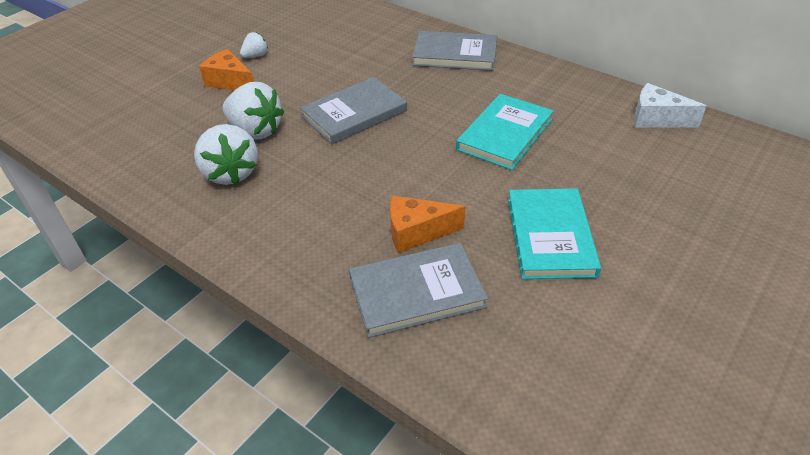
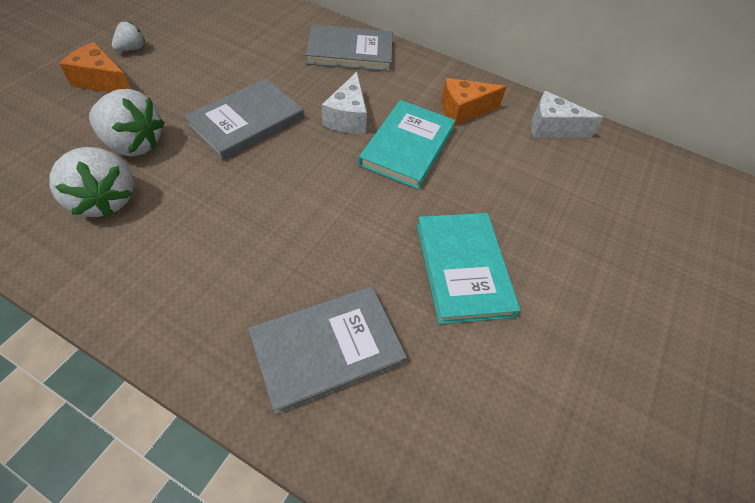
camera: 15 degrees left, 10 degrees up
(417, 232) = (322, 270): orange cheese -> orange cheese (463, 110)
(448, 110) = (347, 117): none -> white cheese

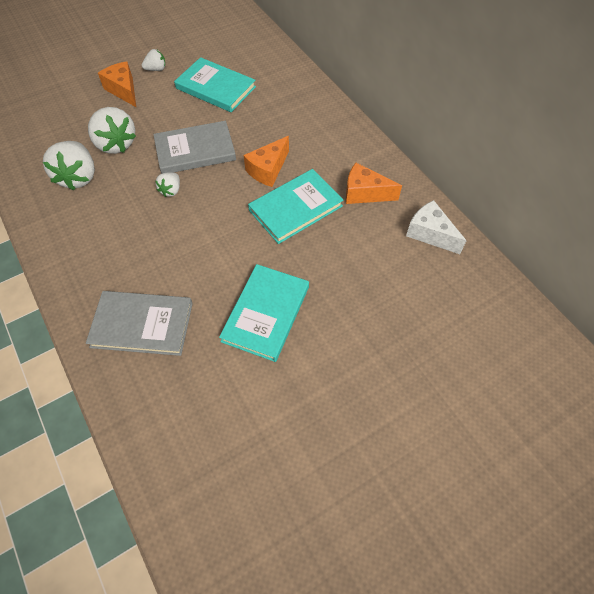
camera: 35 degrees right, 5 degrees up
(223, 51) = (215, 88): none -> turquoise book
(248, 174) = (171, 190): none -> white strawberry
(347, 117) = (268, 170): white cheese -> orange cheese
(350, 52) = (310, 114): grey book -> none

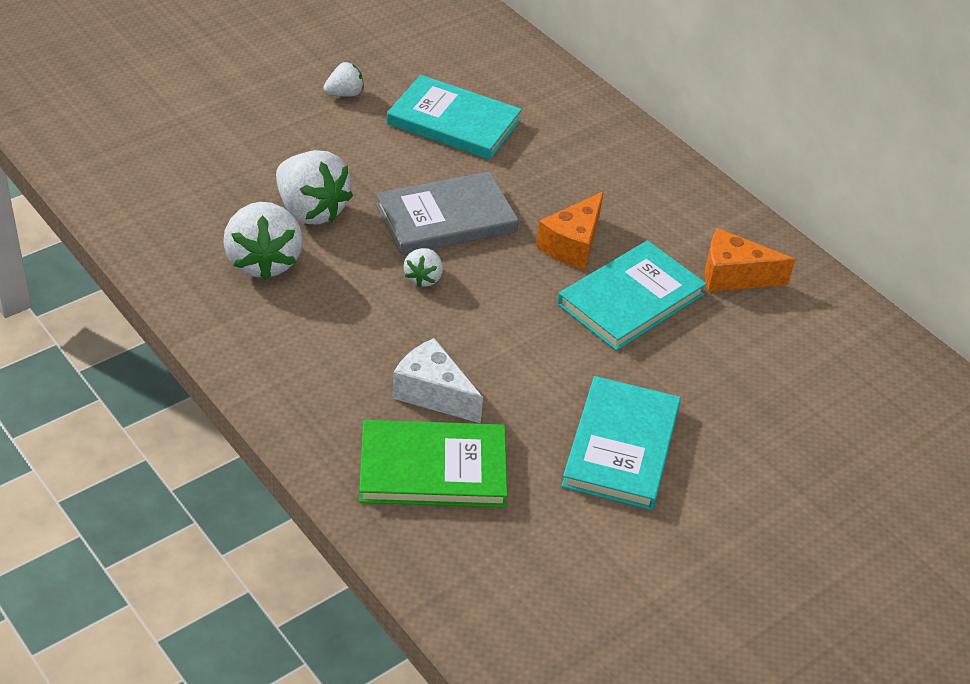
camera: 10 degrees left, 15 degrees down
(123, 90) = (298, 128): orange cheese -> none
(142, 325) = (433, 468): grey book -> green book
(430, 234) = (846, 330): white cheese -> white cheese (433, 393)

